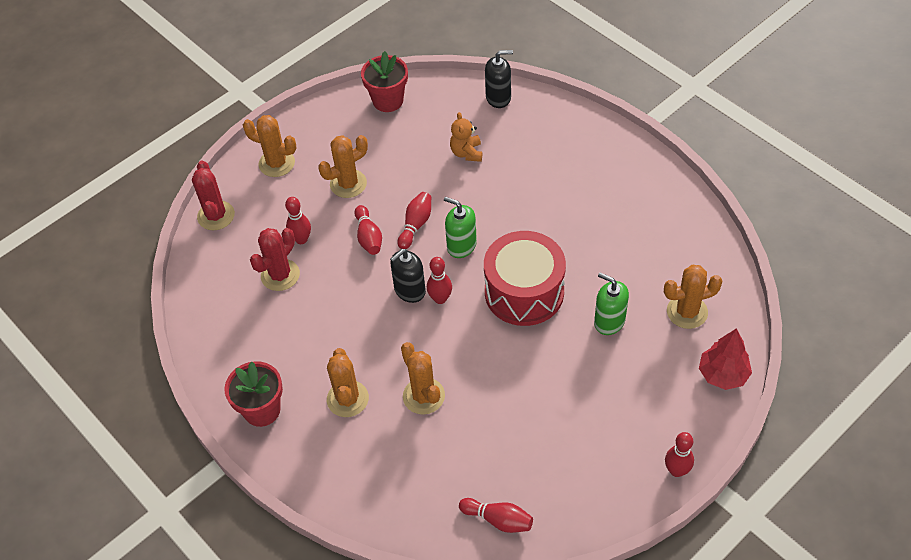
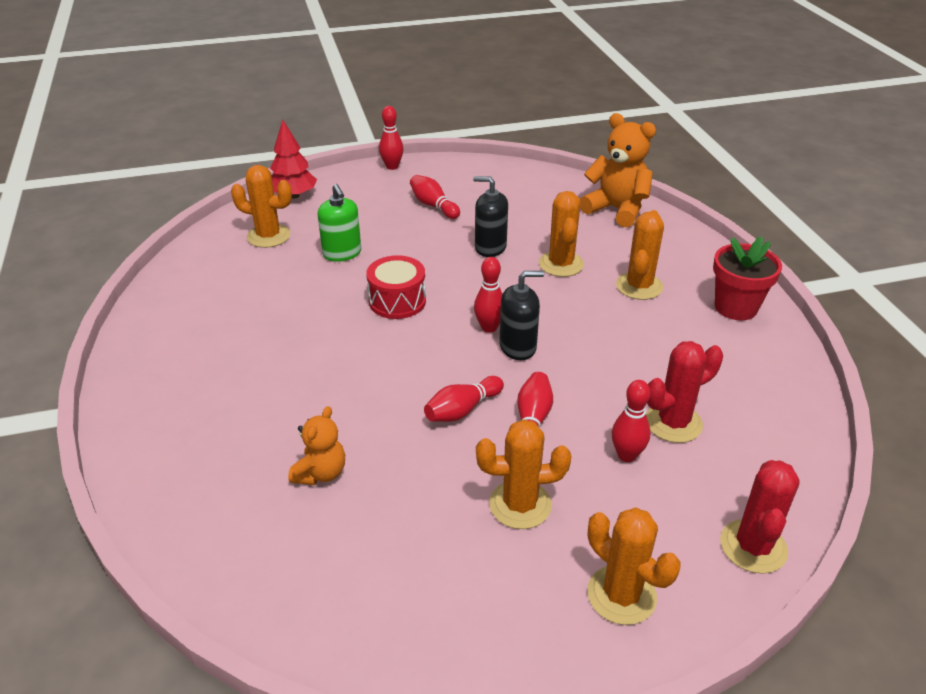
camera: 155 degrees left, 15 degrees down
(388, 101) = (364, 627): red flower pot -> none
(410, 507) = (616, 209): none -> orange teddy bear
(461, 246) = (425, 366): green soap dispenser -> none
(498, 97) = (194, 539): black soap dispenser -> black soap dispenser (490, 247)
(498, 520) = (549, 184): red bowling pin -> red bowling pin (433, 205)
(524, 292) = (397, 301): red drum -> red drum, size x0.60

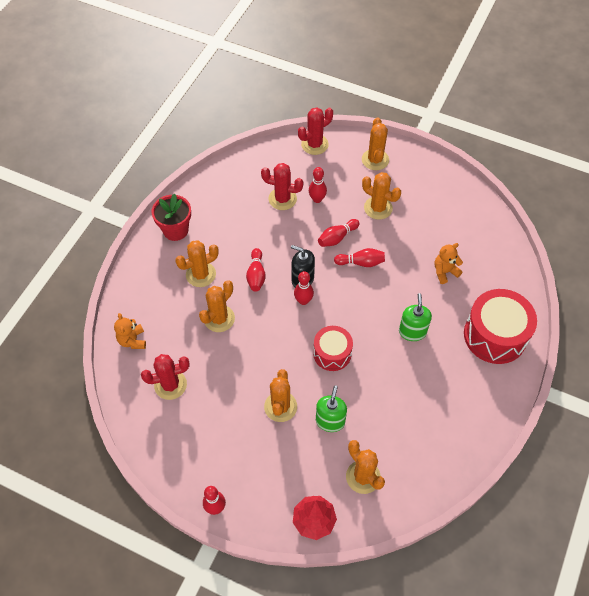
camera: 140 degrees left, 20 degrees up
(181, 432) = (495, 335): none -> red drum
(312, 372) = (412, 332): none -> green soap dispenser
(407, 239) = (280, 407): none -> orange cactus
(433, 205) = (233, 431): red bowling pin -> red bowling pin (256, 275)
(490, 247) = (241, 361): black soap dispenser -> none
(534, 203) = (170, 385): none -> red cactus
(616, 209) = (132, 340): orange teddy bear -> orange teddy bear, size x0.59

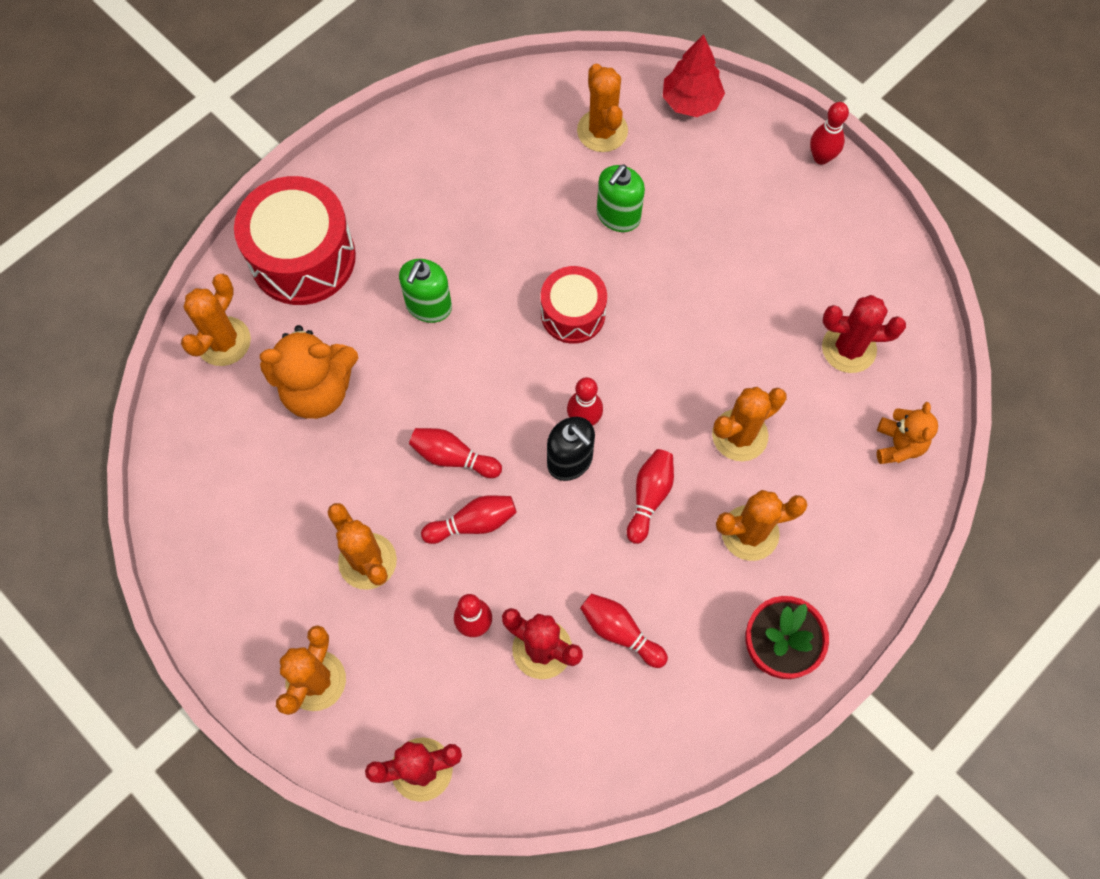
camera: 160 degrees left, 10 degrees up
(249, 215) = (620, 632): none -> red bowling pin
(280, 407) = (684, 260): orange cactus -> orange cactus (223, 341)
(445, 272) = (318, 390): orange teddy bear -> orange teddy bear, size x1.70

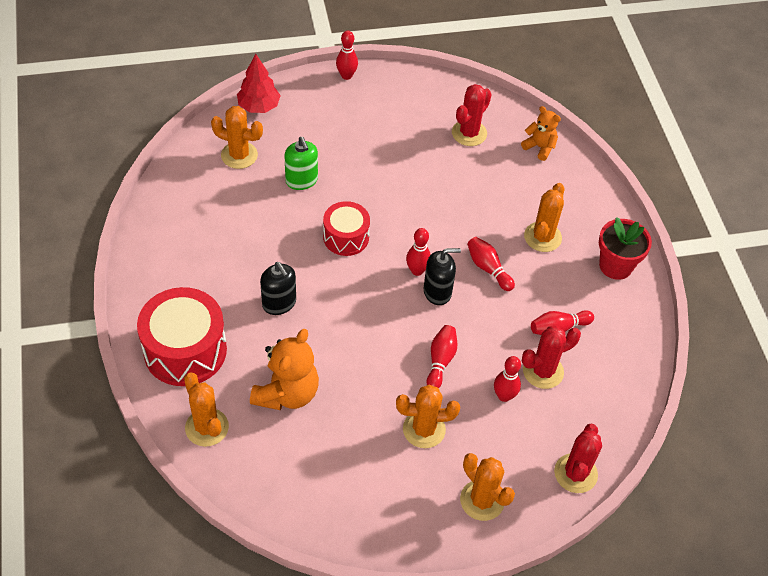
camera: 60 degrees left, 15 degrees down
(428, 306) = (279, 303): green soap dispenser -> black soap dispenser
(453, 457) = (390, 347): red bowling pin -> none
(739, 435) = (482, 208): orange cactus -> none

